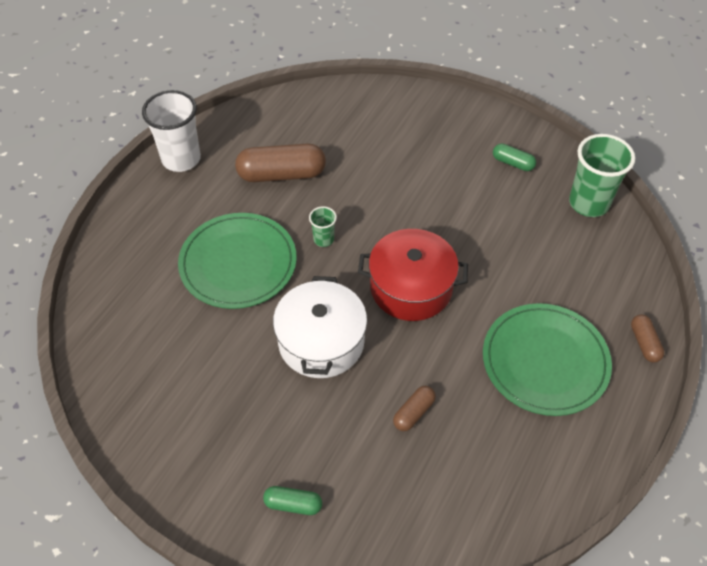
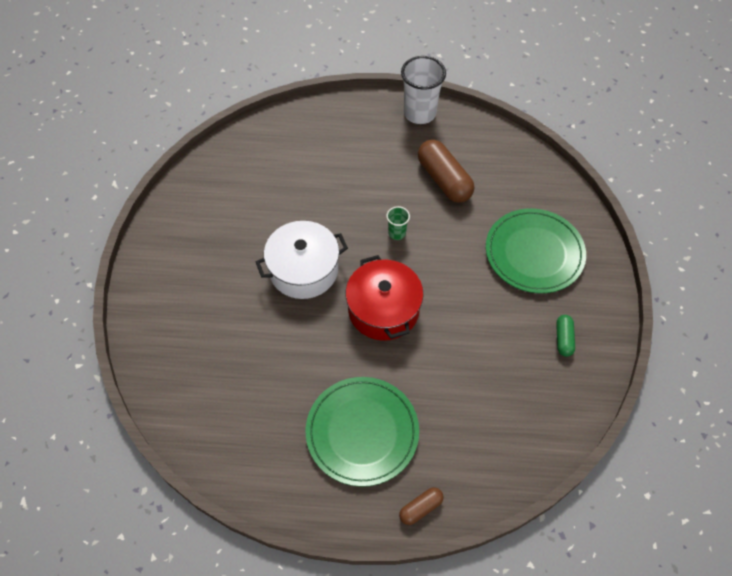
camera: 65 degrees right, 5 degrees up
(238, 263) = (345, 190): green plate -> green plate (534, 253)
(293, 504) = (169, 306): green capsule -> none
(414, 413) = (271, 353): brown capsule -> none
(589, 203) = (555, 417): green cup -> none

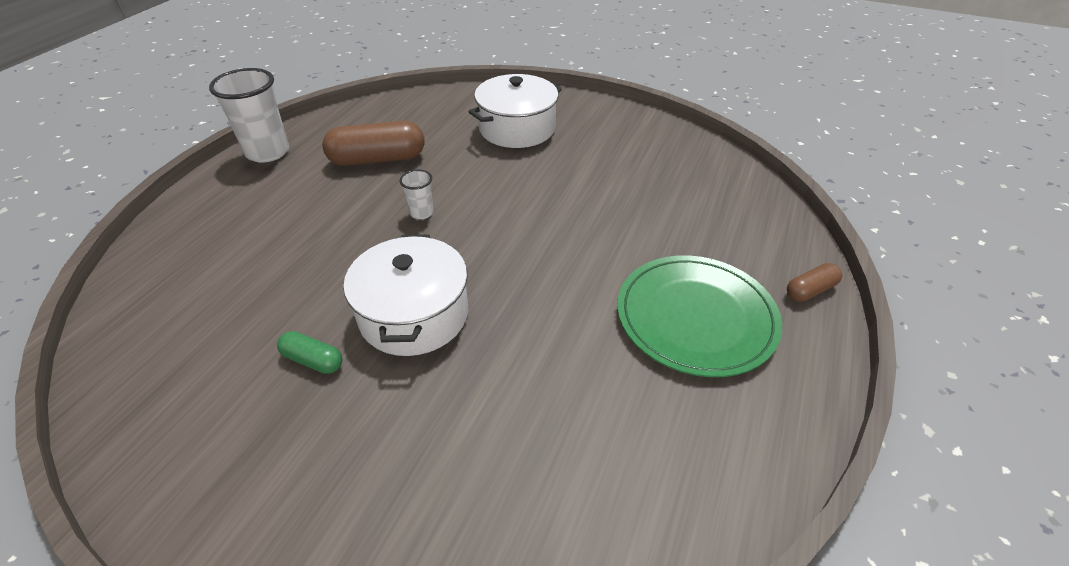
camera: 70 degrees left, 15 degrees down
(383, 309) = (524, 252): red pot -> none
(397, 233) = (421, 213): green cup -> white cup
(420, 508) = (810, 290): brown capsule -> brown capsule turned 75 degrees clockwise
(534, 253) = (517, 128): green plate -> white pot
(563, 339) = (626, 138): green capsule -> green capsule (313, 360)

